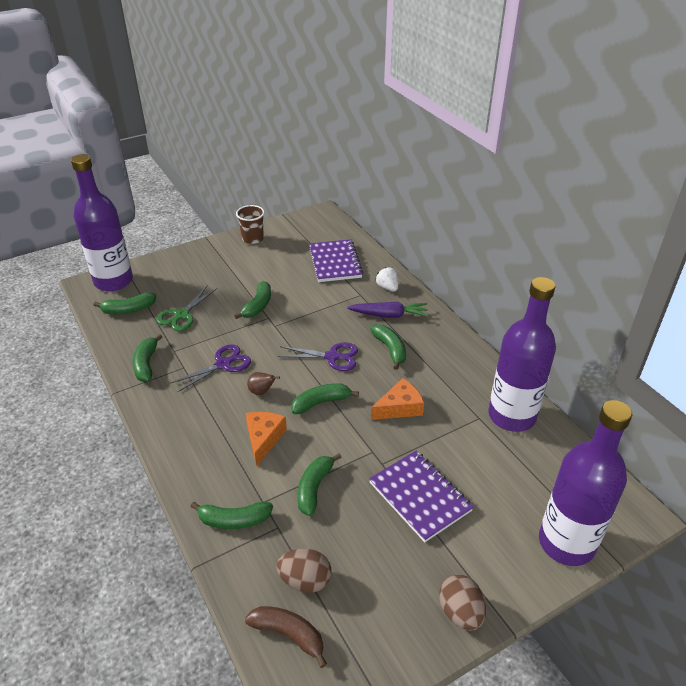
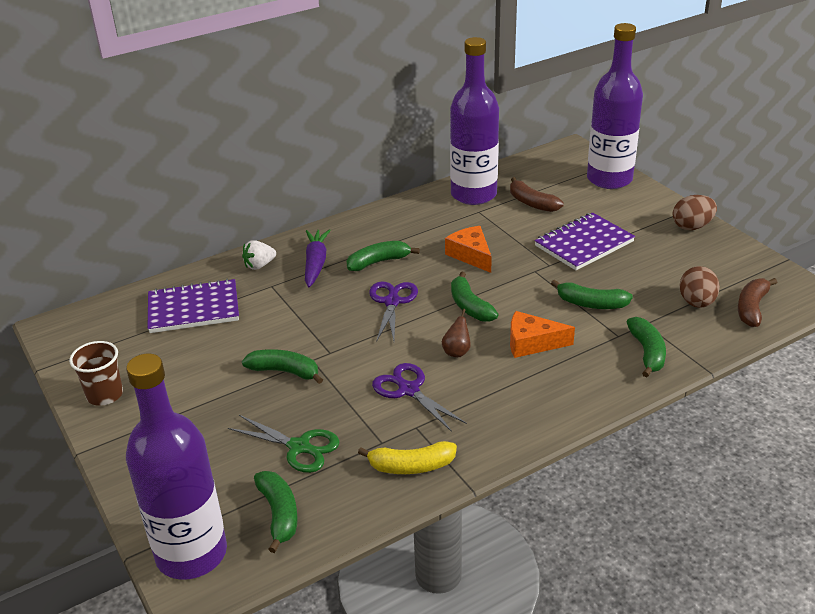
camera: 90 degrees left, 5 degrees down
(146, 364) = (411, 466): green banana -> yellow banana
(500, 461) = (532, 203): none -> brown banana

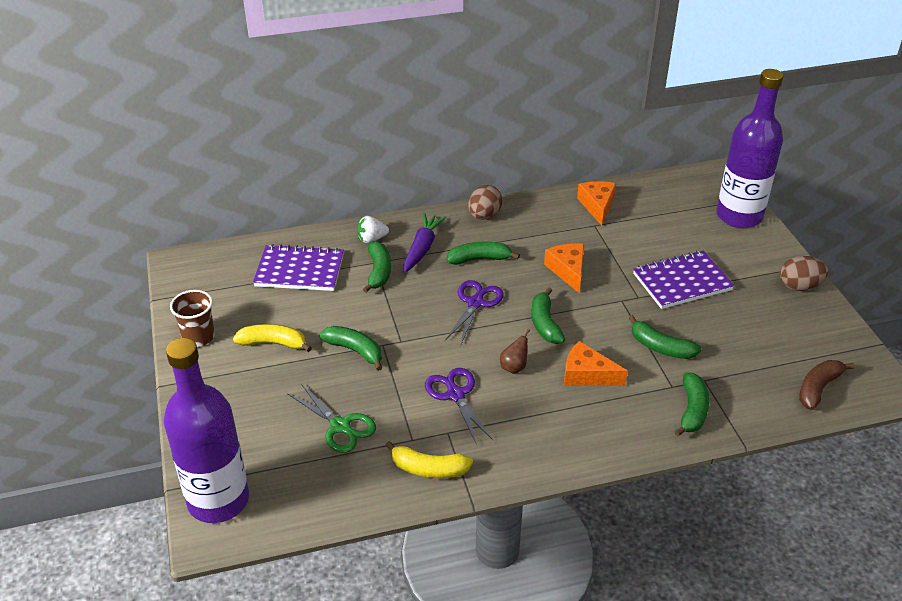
camera: 15 degrees right, 5 degrees up
(192, 383) = (273, 343): none -> yellow banana
(279, 514) = (301, 484): green banana -> green banana (378, 272)
(473, 194) = (597, 206): purple bottle -> orange cheese
(532, 203) = (650, 227): brown banana -> none
(696, 303) = (765, 370): brown egg -> brown egg (484, 215)

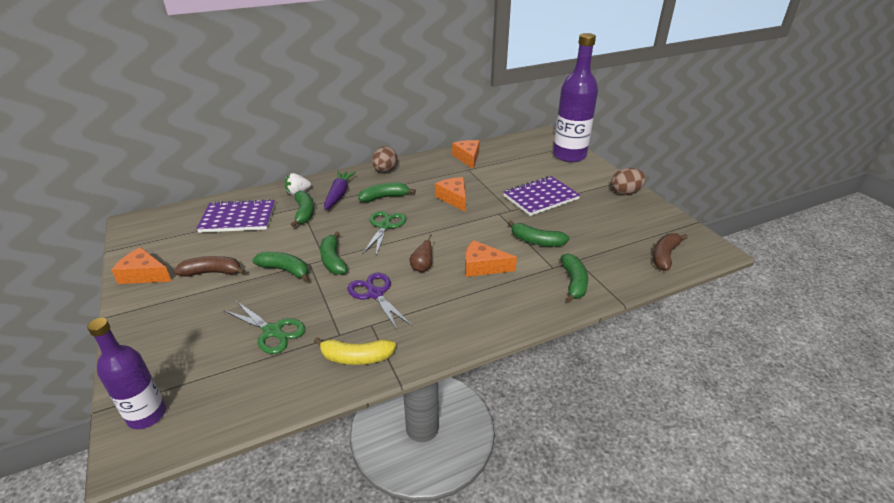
camera: 10 degrees left, 5 degrees down
(198, 337) = (144, 275): brown cup -> orange cheese
(218, 500) = (147, 415): purple bottle -> purple bottle, size x0.60
(273, 343) = (212, 272): yellow banana -> brown banana
(475, 303) = (385, 226): purple scissors -> green scissors
(545, 323) = (442, 234): green banana -> green banana (333, 260)

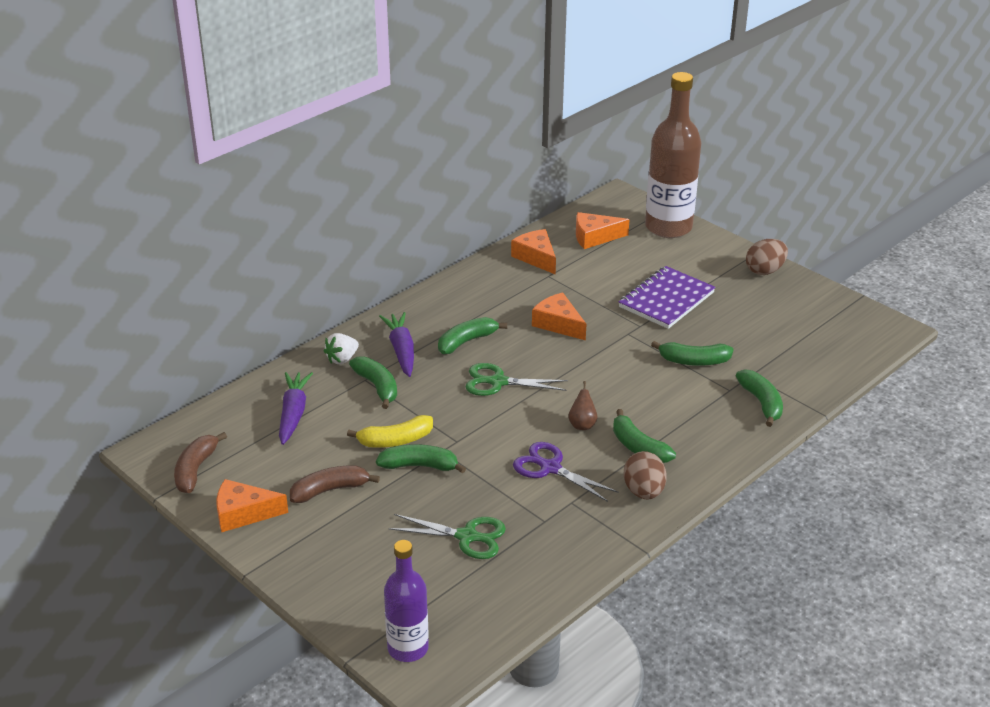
camera: 20 degrees left, 0 degrees up
(238, 218) = (293, 413): purple notebook -> purple carrot
(333, 260) = (468, 440): green banana -> green banana (638, 447)
(356, 357) = (581, 539): yellow banana -> yellow banana (395, 440)
(385, 170) = (436, 300): brown egg -> brown egg (643, 491)
(385, 226) = (498, 382): green scissors -> green scissors turned 75 degrees counterclockwise
(483, 266) = (651, 407): orange cheese -> orange cheese (594, 237)
(569, 155) = (668, 227): purple bottle -> brown bottle
(664, 256) = (843, 348): brown banana -> brown banana (195, 470)

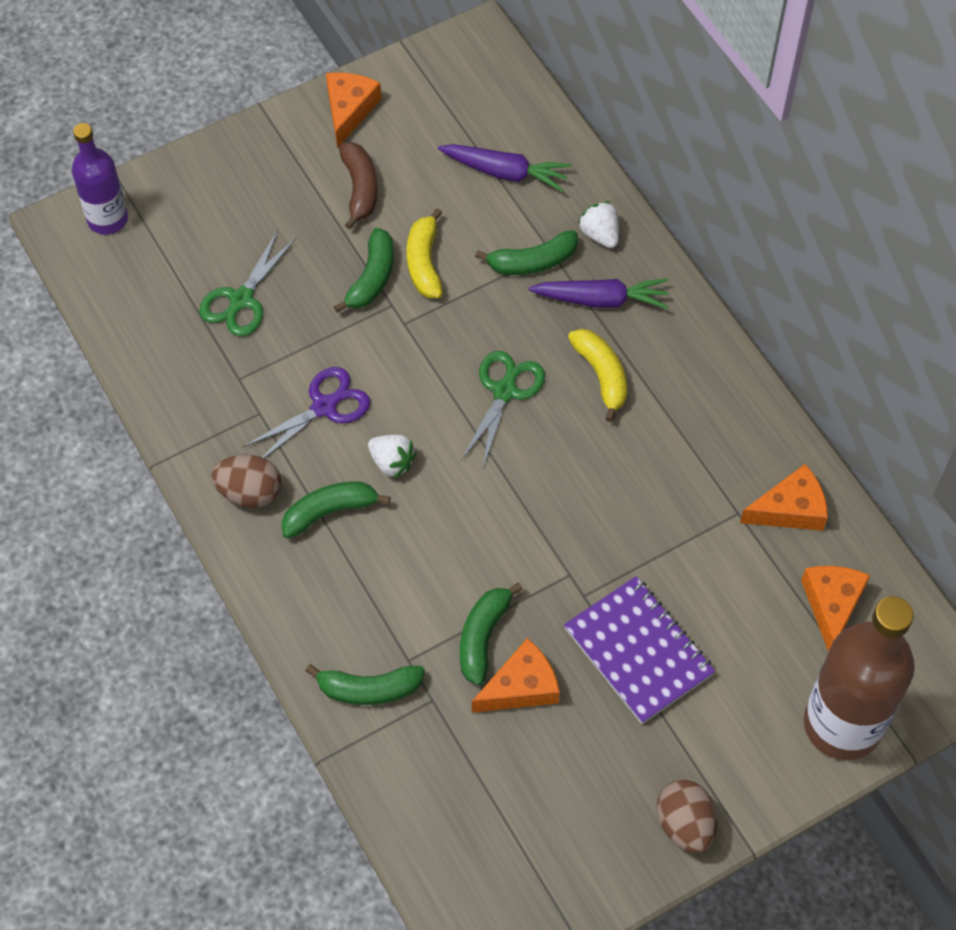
camera: 105 degrees right, 25 degrees up
(195, 470) = (434, 76): brown banana -> none
(467, 341) = (601, 376): green banana -> yellow banana
(558, 324) = (614, 493): orange cheese -> orange cheese (521, 687)
(582, 424) = (392, 462): brown pear -> white strawberry

